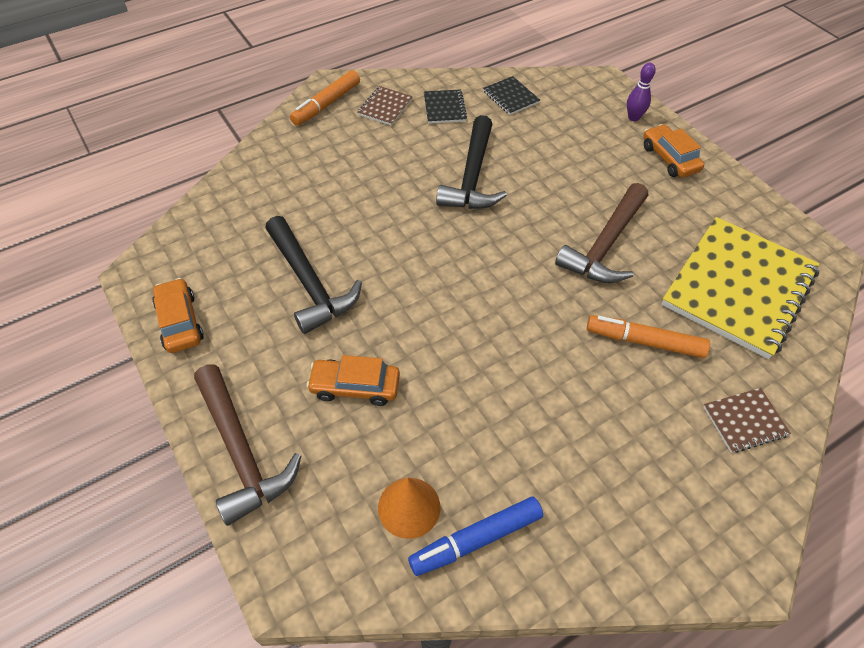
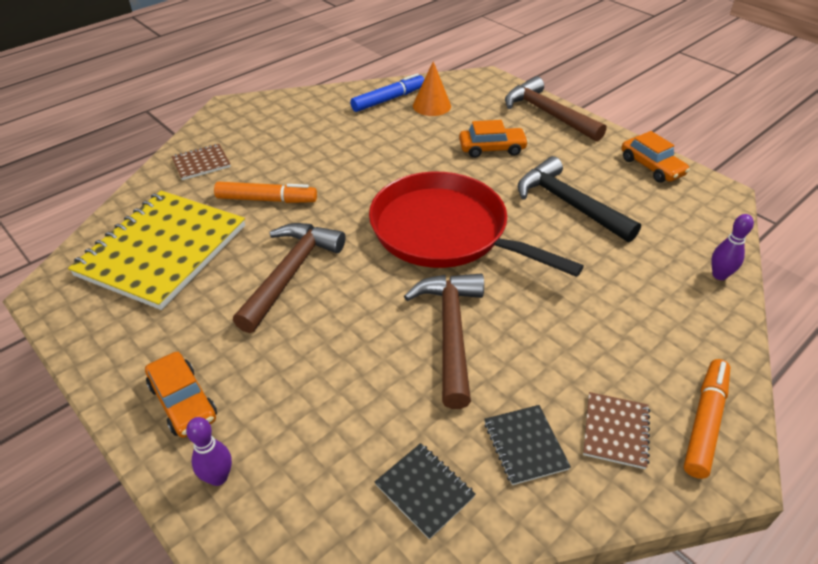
camera: 170 degrees right, 10 degrees down
(228, 189) = (719, 275): none -> purple bowling pin
(452, 268) = (445, 231): none -> red pan
(472, 176) = (450, 332): black hammer -> brown hammer

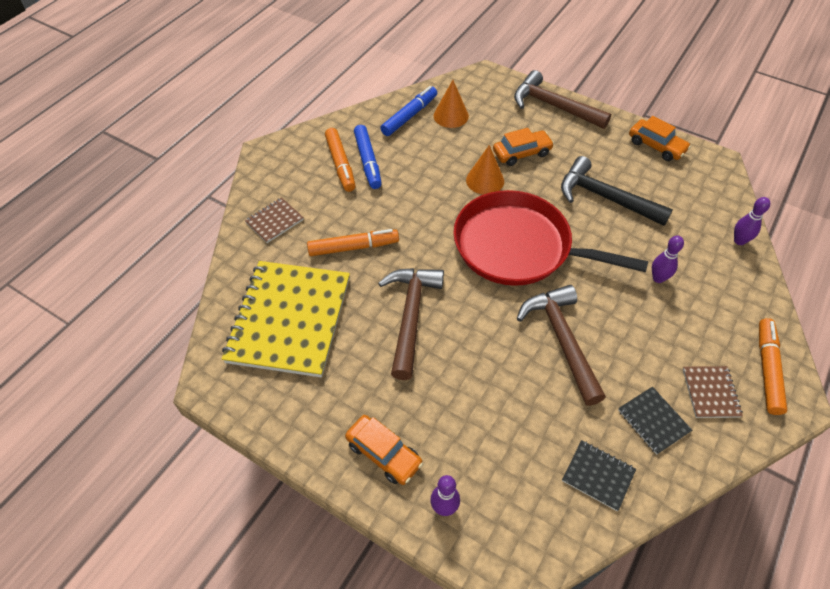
camera: 15 degrees left, 10 degrees up
(295, 128) = (341, 164): none -> orange marker
(324, 130) = (368, 161): none -> blue marker
(439, 166) = (485, 180): none -> orange cone
(598, 293) = (658, 278): none -> purple bowling pin

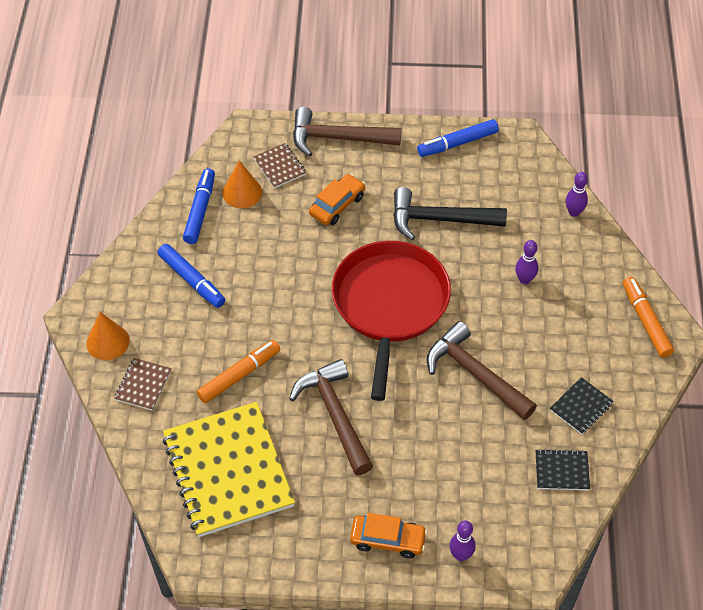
camera: 30 degrees left, 0 degrees up
(341, 164) = (166, 295): orange marker -> none
(485, 180) = (319, 250): orange cone -> orange cone (107, 342)
(518, 246) = (389, 305): red pan -> red pan turned 105 degrees clockwise
(653, 421) = (581, 407): black notebook -> black notebook turned 75 degrees counterclockwise
(656, 146) = (457, 143): orange car -> blue marker
(710, 393) = (612, 362): brown notebook -> brown notebook (279, 167)

